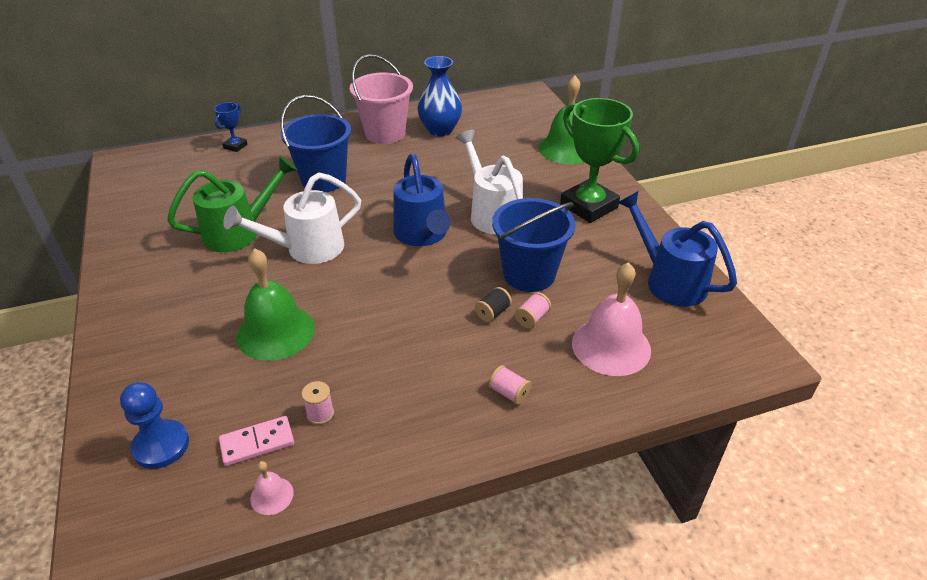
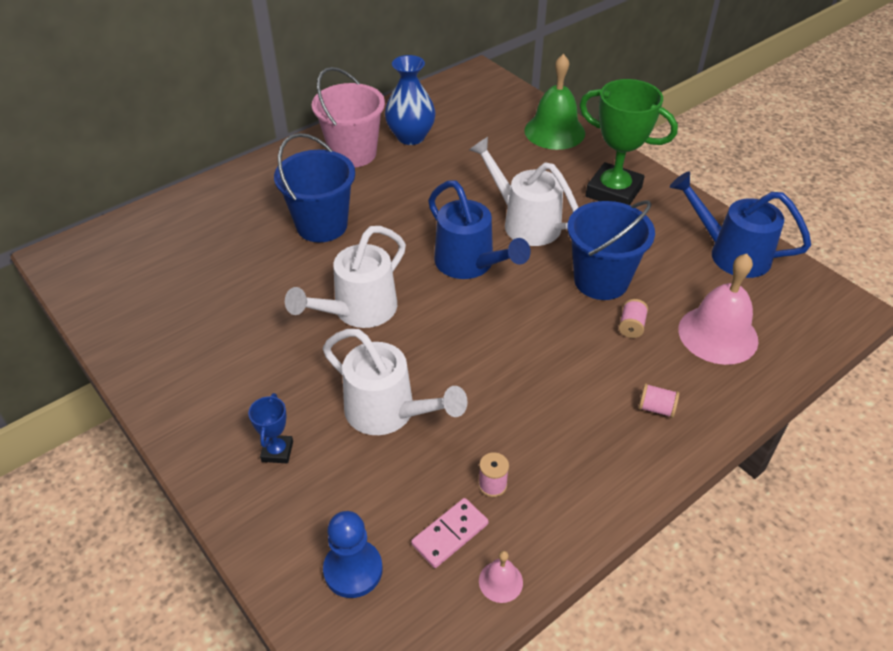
camera: 20 degrees left, 5 degrees up
(235, 146) = (189, 206): blue trophy -> blue trophy (277, 451)
(239, 232) = (269, 310): green watering can -> none
(276, 332) = (388, 412): green bell -> white watering can
(493, 312) = (591, 330): black spool -> none

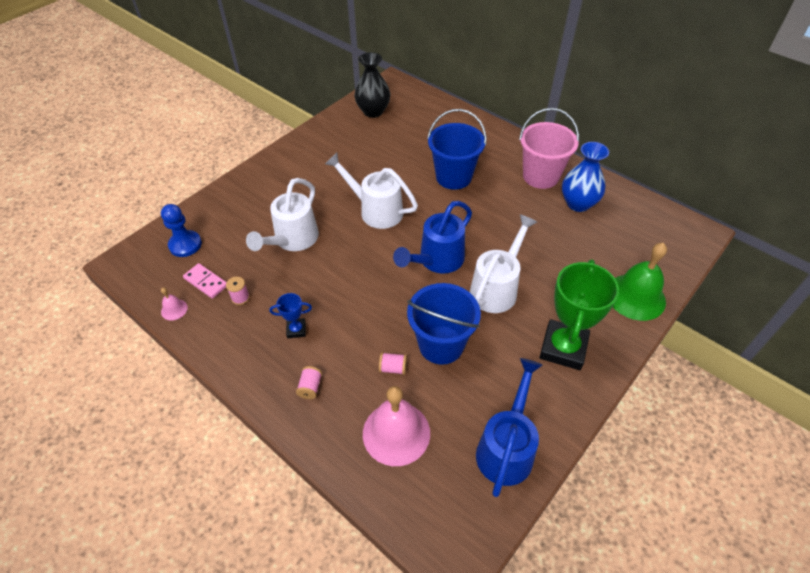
camera: 80 degrees right, 5 degrees up
(124, 288) = (373, 111): none -> black vase
(277, 451) = (261, 199): blue trophy -> blue trophy (296, 330)

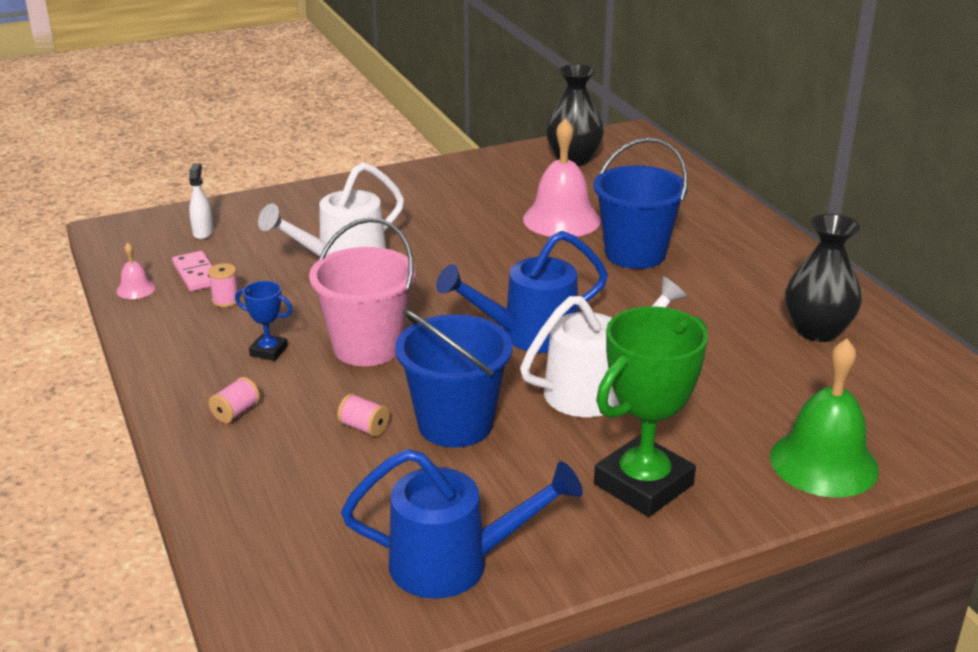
camera: 25 degrees right, 20 degrees down
(185, 245) = (203, 232): blue pawn -> white spray bottle
(376, 210) = (485, 261): white watering can -> none
(396, 433) = (309, 494): pink bell -> pink bell (561, 219)
(507, 448) = (454, 564): blue watering can -> blue watering can turned 45 degrees clockwise
(540, 176) = (779, 285): pink bucket -> pink bucket (367, 347)
(578, 203) = (817, 331): blue vase -> black vase

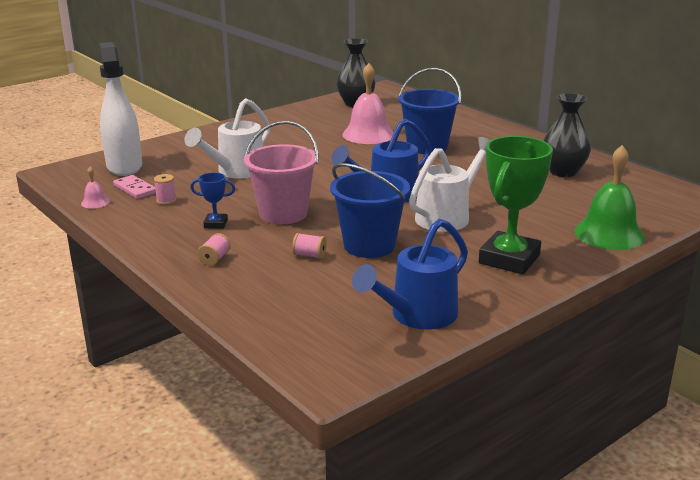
camera: 15 degrees left, 5 degrees down
(203, 232) = (124, 166): white spray bottle -> white spray bottle, size x2.39
(454, 564) = (417, 316): blue watering can -> blue watering can turned 150 degrees clockwise

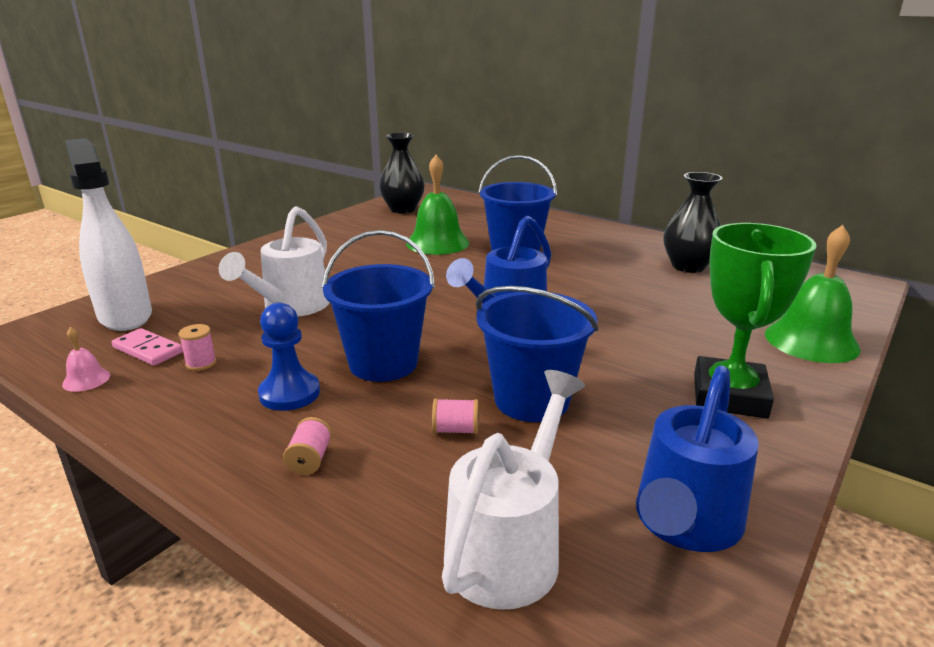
camera: 15 degrees left, 0 degrees up
(215, 224) = (289, 393): blue trophy -> blue pawn
(283, 213) = (383, 363): pink bucket -> blue bucket
(368, 134) = (437, 243): pink bell -> green bell
(447, 216) = (603, 340): white watering can -> white watering can (510, 547)

